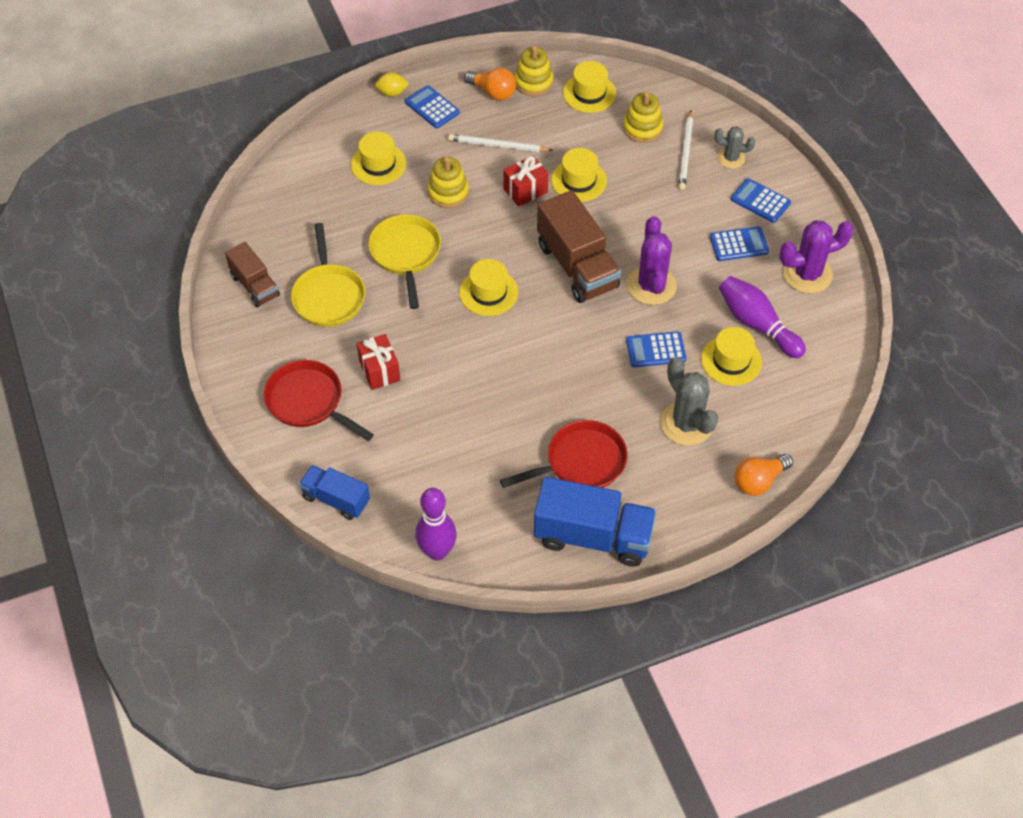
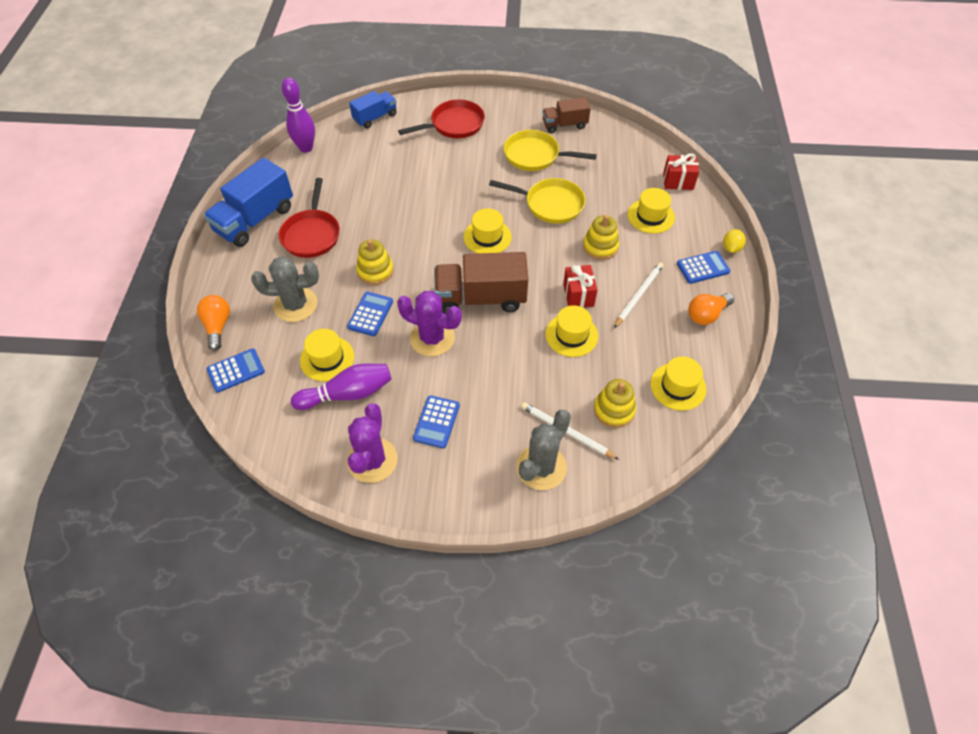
camera: 115 degrees right, 0 degrees up
(379, 371) = (456, 162): red gift -> red gift (678, 181)
(533, 82) = (708, 349): yellow stacking toy -> yellow stacking toy (375, 271)
(731, 158) = (541, 467): grey cactus -> grey cactus, size x1.69
(760, 201) = (475, 465): blue calculator -> blue calculator (236, 370)

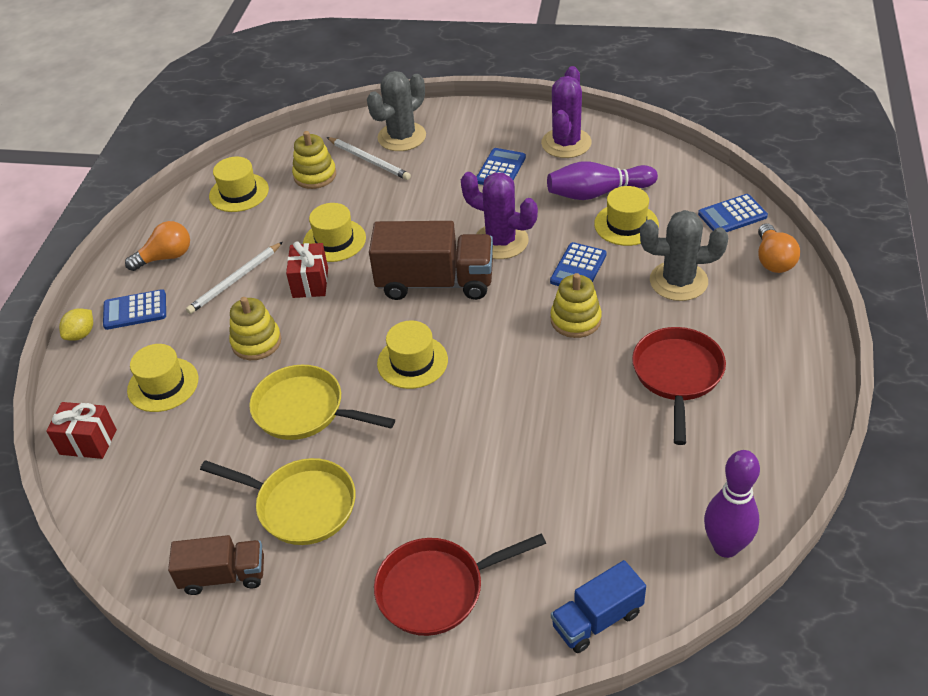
camera: 170 degrees left, 10 degrees down
(255, 220) = (775, 403): blue truck -> none

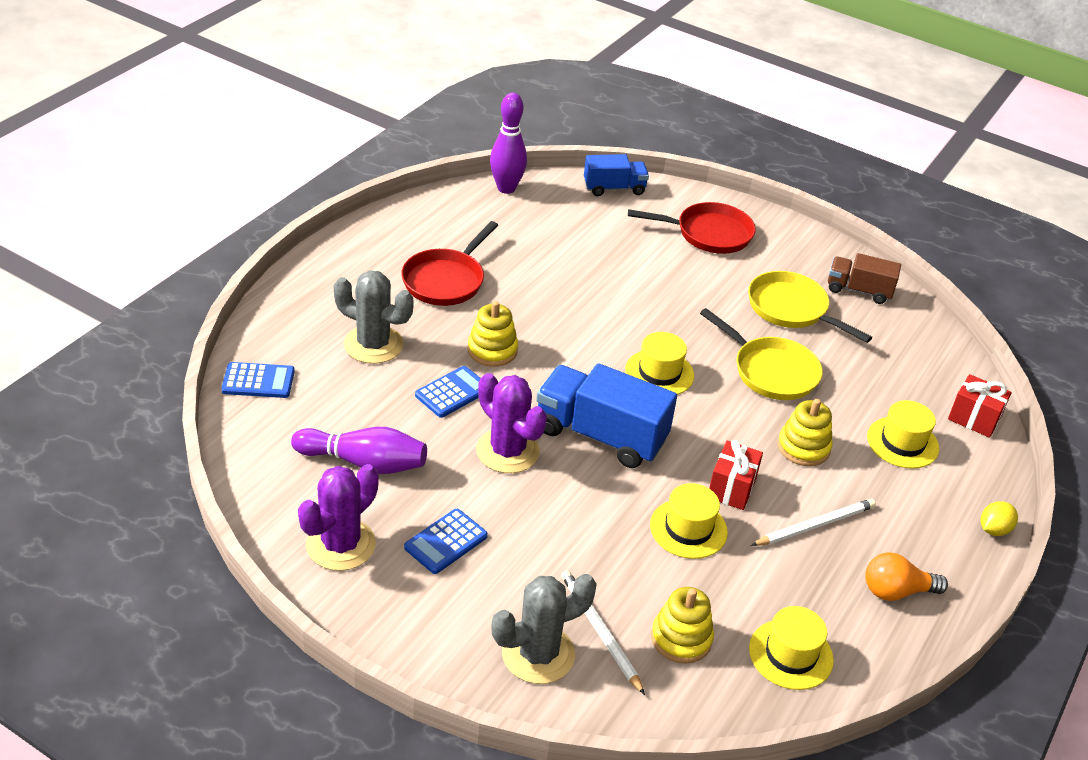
camera: 165 degrees left, 5 degrees down
(135, 310) = (933, 534): blue calculator -> none
(435, 282) = (600, 435): brown truck -> blue truck
(626, 224) = (368, 415): yellow hat -> none
(773, 260) = (272, 328): orange light bulb -> none

